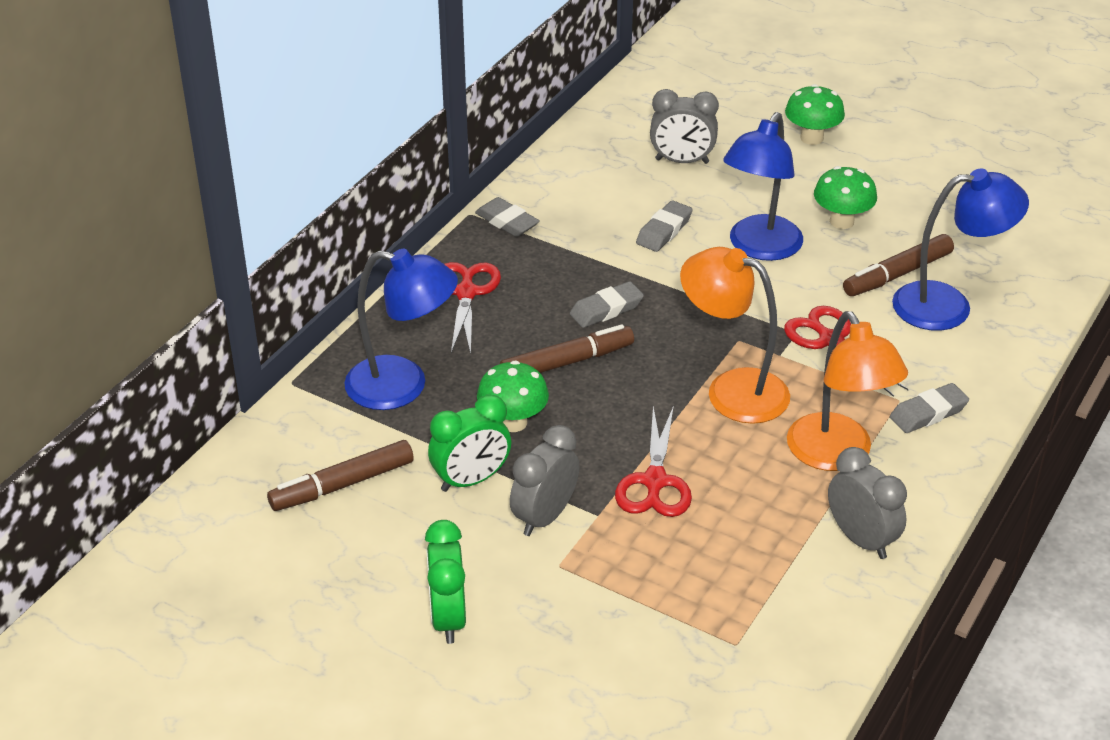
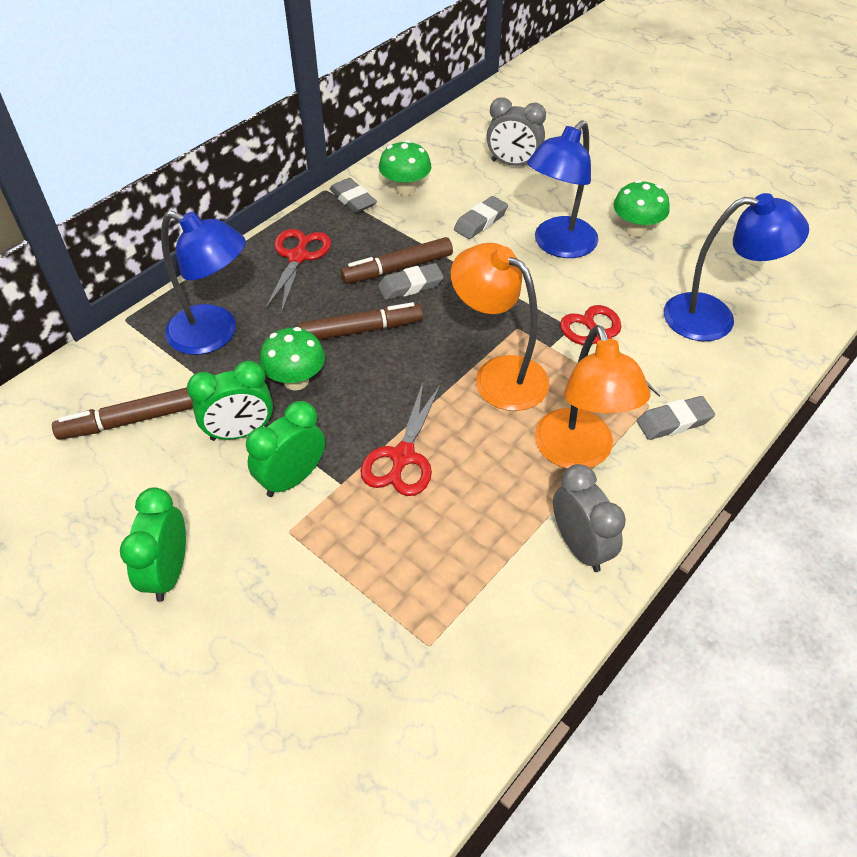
camera: 10 degrees right, 10 degrees up
(544, 517) = (292, 479): grey clock -> green clock
(811, 138) = (627, 155): green mushroom -> green mushroom (405, 189)
(897, 274) = (674, 283): brown marker -> brown marker (397, 268)

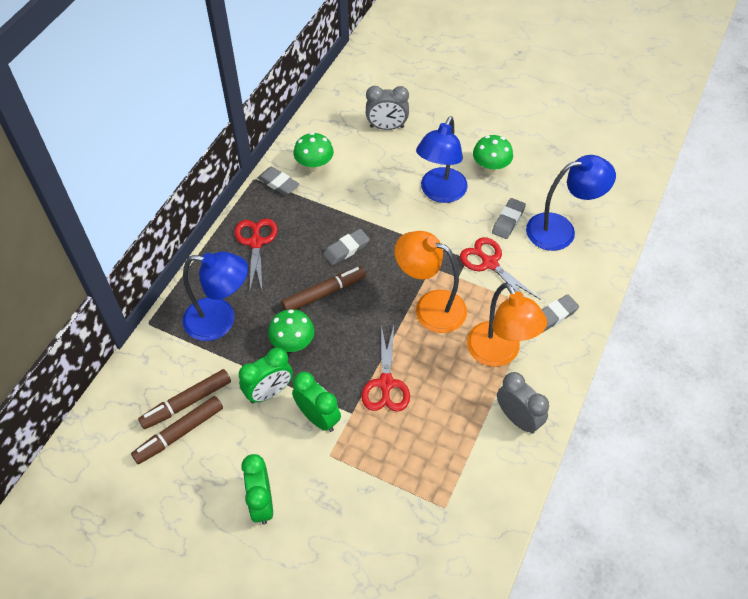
camera: 15 degrees left, 5 degrees up
(292, 479) = (318, 417): green clock -> green clock turned 105 degrees clockwise
(397, 268) = (332, 237): brown marker -> brown marker (179, 433)
(480, 221) = (379, 183): grey eraser -> grey eraser (508, 221)

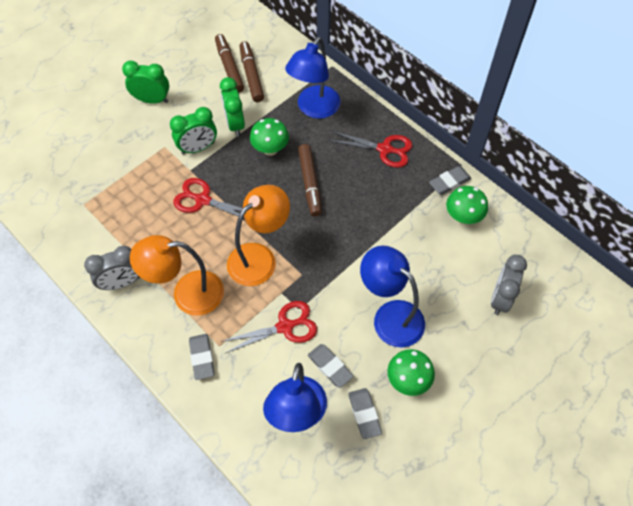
camera: 110 degrees right, 5 degrees up
(346, 249) = (350, 213): grey eraser -> grey eraser (364, 414)

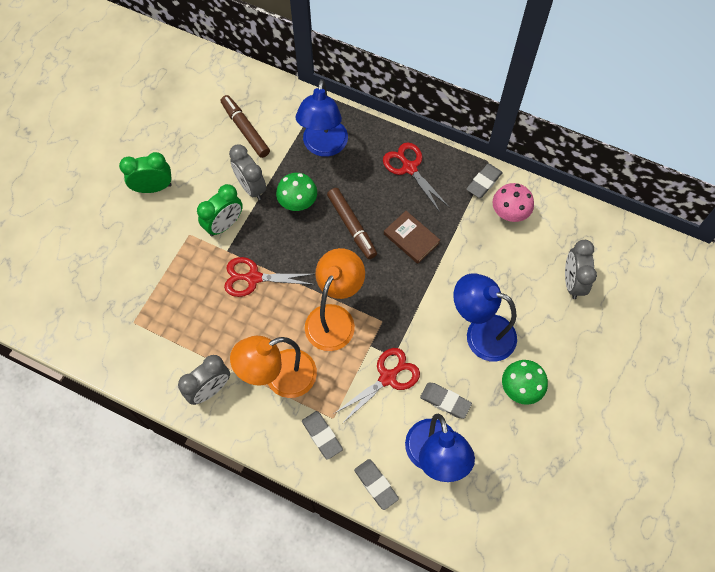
camera: 20 degrees left, 5 degrees up
(229, 67) = (218, 127): brown marker -> none
(235, 124) = (251, 187): green clock -> grey clock
(360, 210) = (411, 238): none -> brown book
(364, 414) = (494, 434): grey eraser -> grey eraser (376, 484)
(384, 149) = (409, 168): red scissors -> red scissors turned 120 degrees counterclockwise
(463, 217) = (509, 213): green mushroom -> pink mushroom

